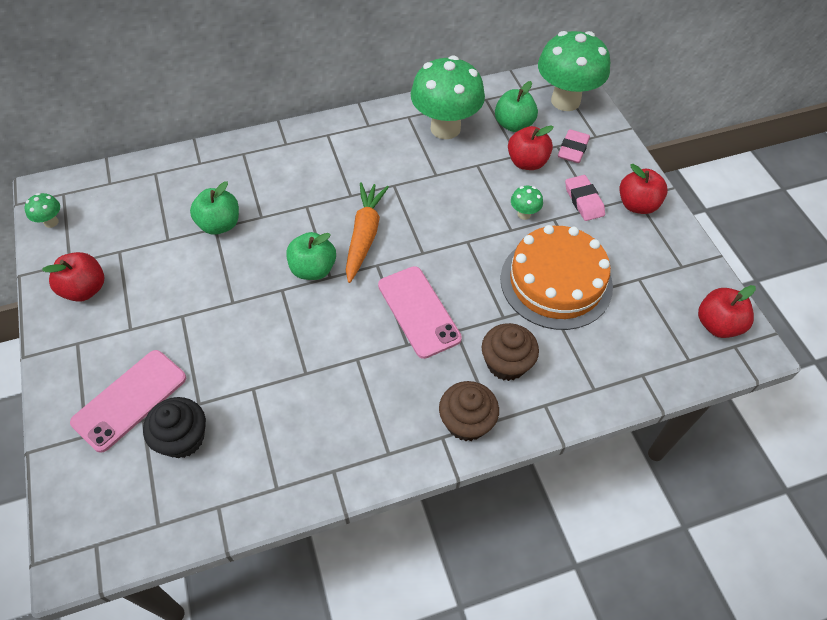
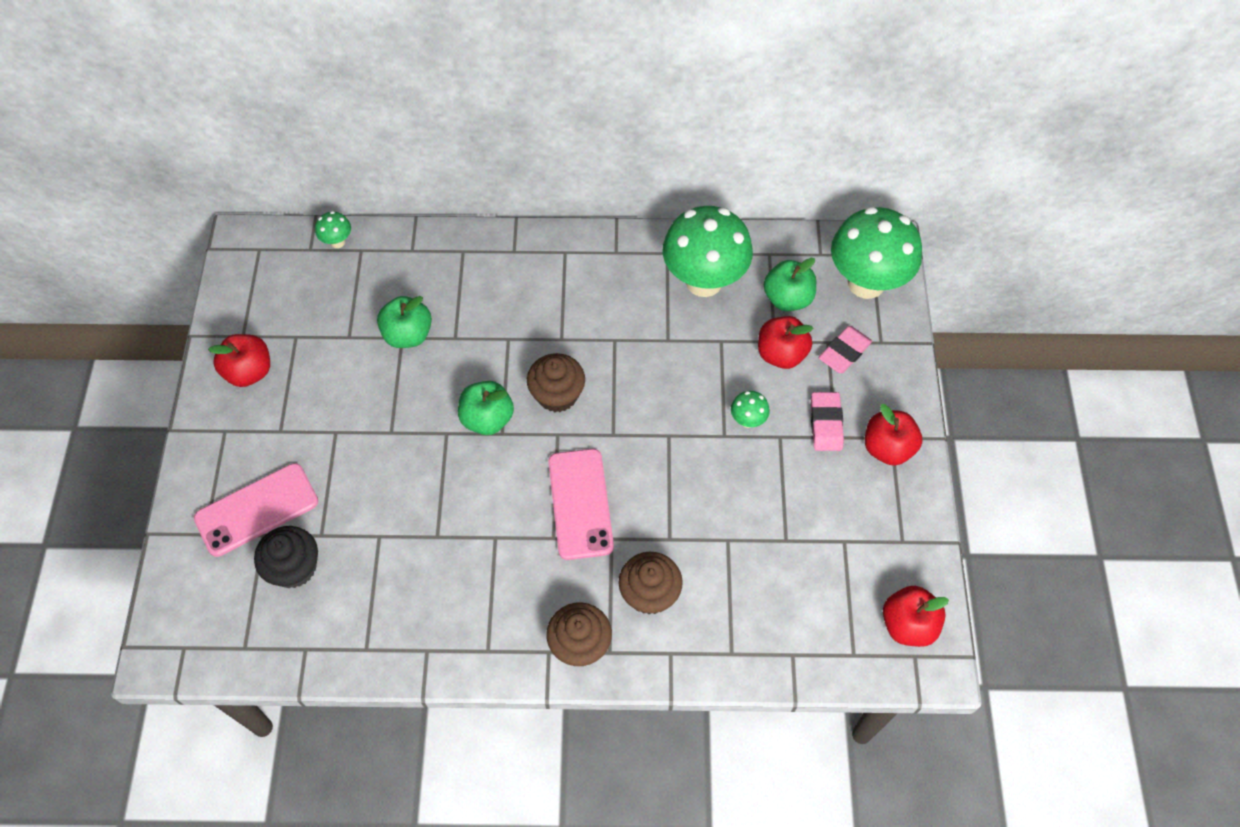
camera: 20 degrees right, 5 degrees up
(51, 222) = (237, 281): green mushroom -> green mushroom (337, 242)
(364, 236) = (557, 394): orange carrot -> brown cupcake
(556, 282) = (746, 516): orange cake -> none

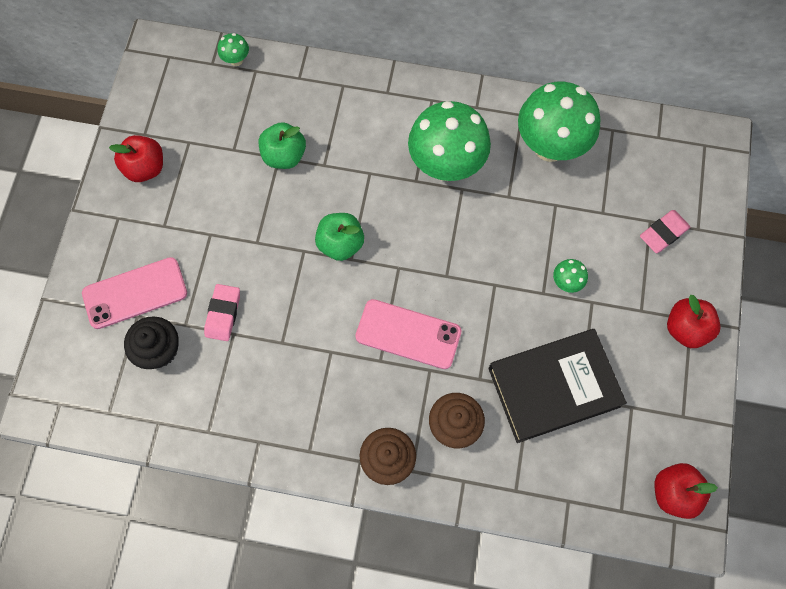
camera: 10 degrees right, 10 degrees up
(557, 394) = (404, 231): brown cupcake -> none
(580, 504) = (408, 334): pink phone -> pink phone turned 75 degrees counterclockwise
(754, 534) = (553, 387): none -> black book
(781, 354) = (606, 226): red apple -> none
(787, 298) = (621, 174): green apple -> none
(826, 424) = (635, 297): pink eraser -> pink eraser (223, 314)
(866, 283) = (695, 171): green mushroom -> green mushroom (446, 165)

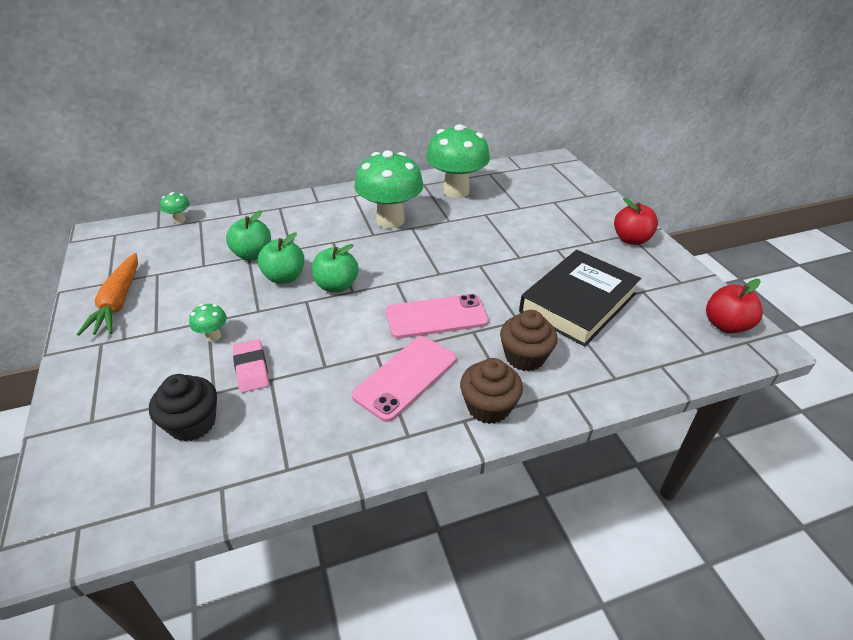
camera: 30 degrees left, 30 degrees down
(135, 293) = (144, 390): pink phone -> pink phone (405, 377)
(145, 168) = (118, 301): red apple -> orange carrot
(299, 206) = (284, 277): none -> green apple
(566, 282) = (530, 246): green mushroom -> green mushroom (213, 336)
(663, 233) = (568, 204): pink eraser -> none

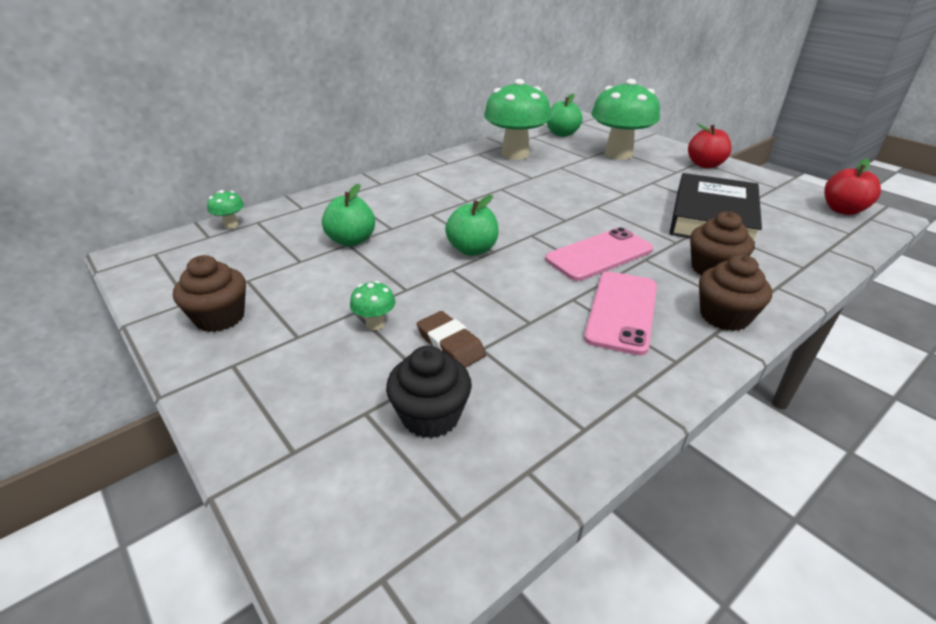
camera: 20 degrees left, 5 degrees down
(118, 301) = (220, 317): orange carrot -> brown cupcake
(251, 369) = (450, 344): pink eraser -> brown eraser
(284, 277) = (407, 253): green apple -> green apple (562, 134)
(390, 220) = (474, 186): green mushroom -> green mushroom (618, 154)

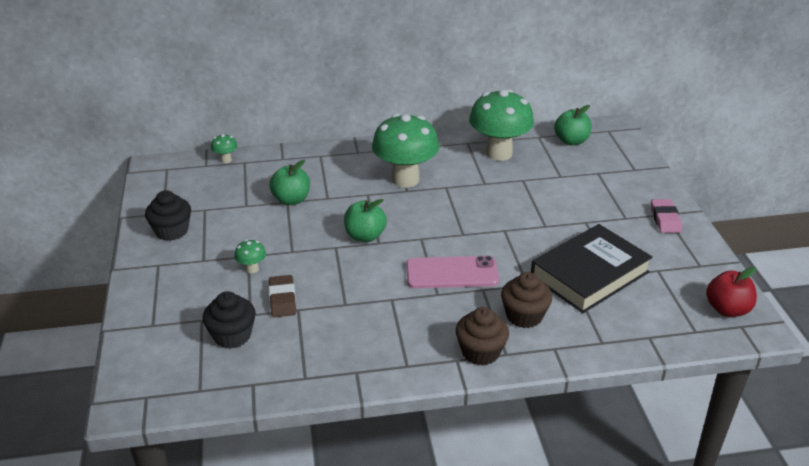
camera: 30 degrees right, 0 degrees up
(220, 317) = (172, 231): brown cupcake -> black cupcake
(618, 154) = (595, 181): green mushroom -> green mushroom (405, 179)
(622, 311) = (413, 321): pink phone -> none
(705, 165) = (665, 219): red apple -> pink eraser

